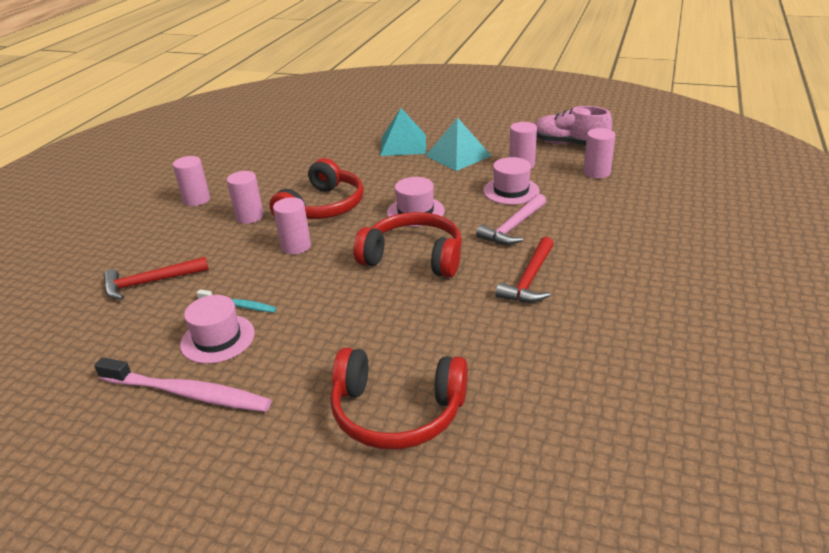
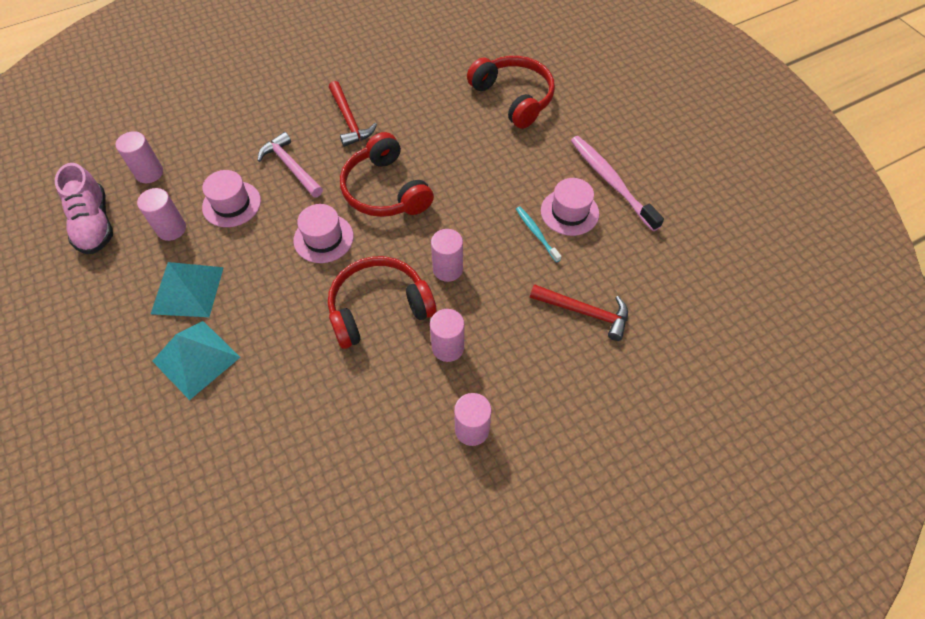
camera: 140 degrees left, 25 degrees up
(513, 227) = (291, 166): pink hammer -> pink hammer turned 120 degrees counterclockwise
(529, 279) = (349, 120): red hammer -> red hammer turned 90 degrees clockwise

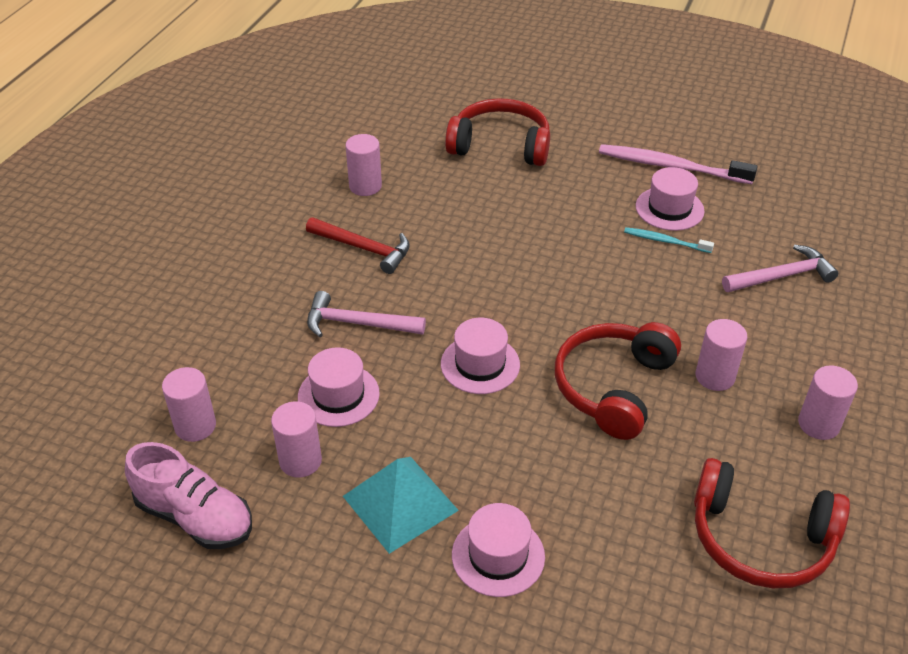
camera: 40 degrees left, 15 degrees down
(196, 359) = (498, 556): turquoise pyramid -> pink hat
(385, 190) = (484, 287): red headphones -> red headphones (760, 539)
(447, 269) = (630, 316): pink cylinder -> pink cylinder (365, 186)
(584, 312) = (782, 276): red hammer -> pink hammer

